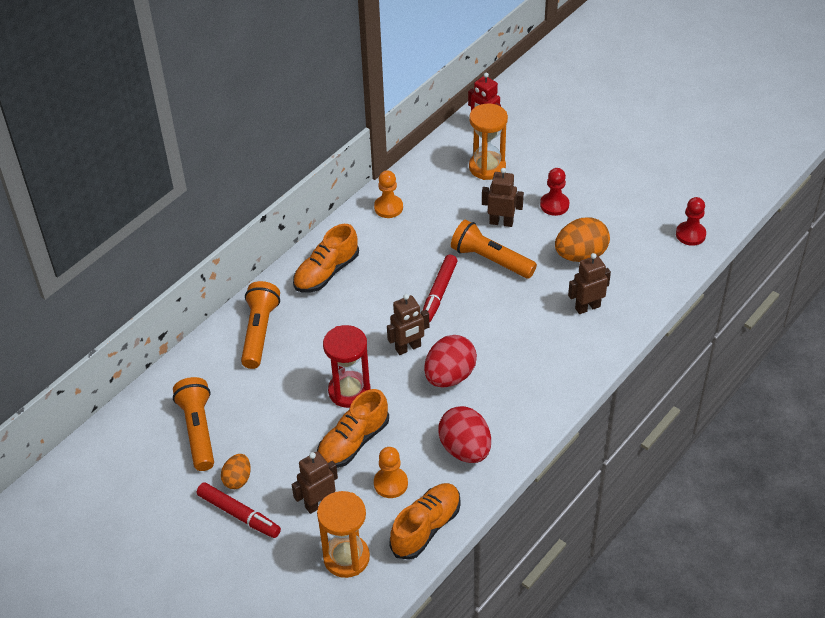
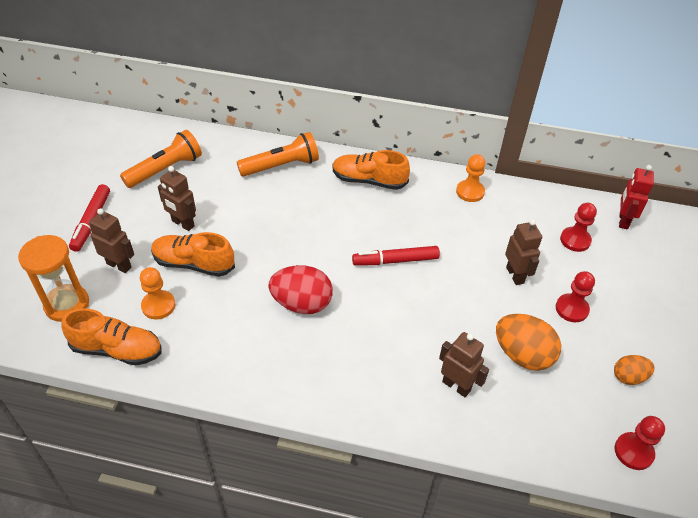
camera: 60 degrees right, 0 degrees up
(237, 479) = (126, 208): orange egg -> orange egg (628, 377)
(349, 391) = (248, 241): red hourglass -> none
(408, 348) = (318, 262): brown robot -> brown robot (182, 224)
(465, 449) = (220, 347): red egg -> none
(487, 167) = (575, 240): orange hourglass -> red pawn
(491, 260) = (462, 284): orange flashlight -> none

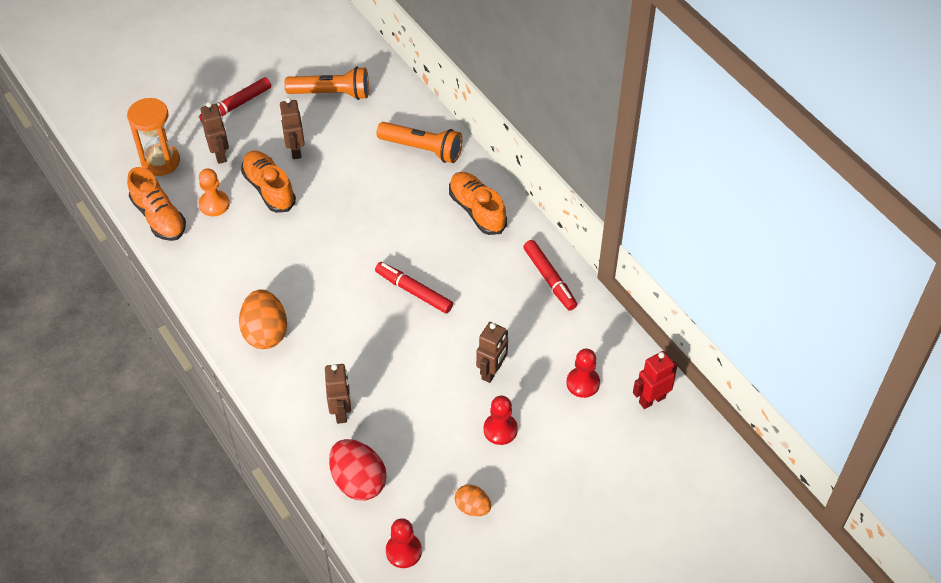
camera: 45 degrees right, 5 degrees up
(302, 304) = (307, 273): red egg -> red egg (358, 481)
(470, 192) = (550, 279): orange pawn -> red marker
(522, 355) = (415, 430): orange egg -> orange egg (265, 333)

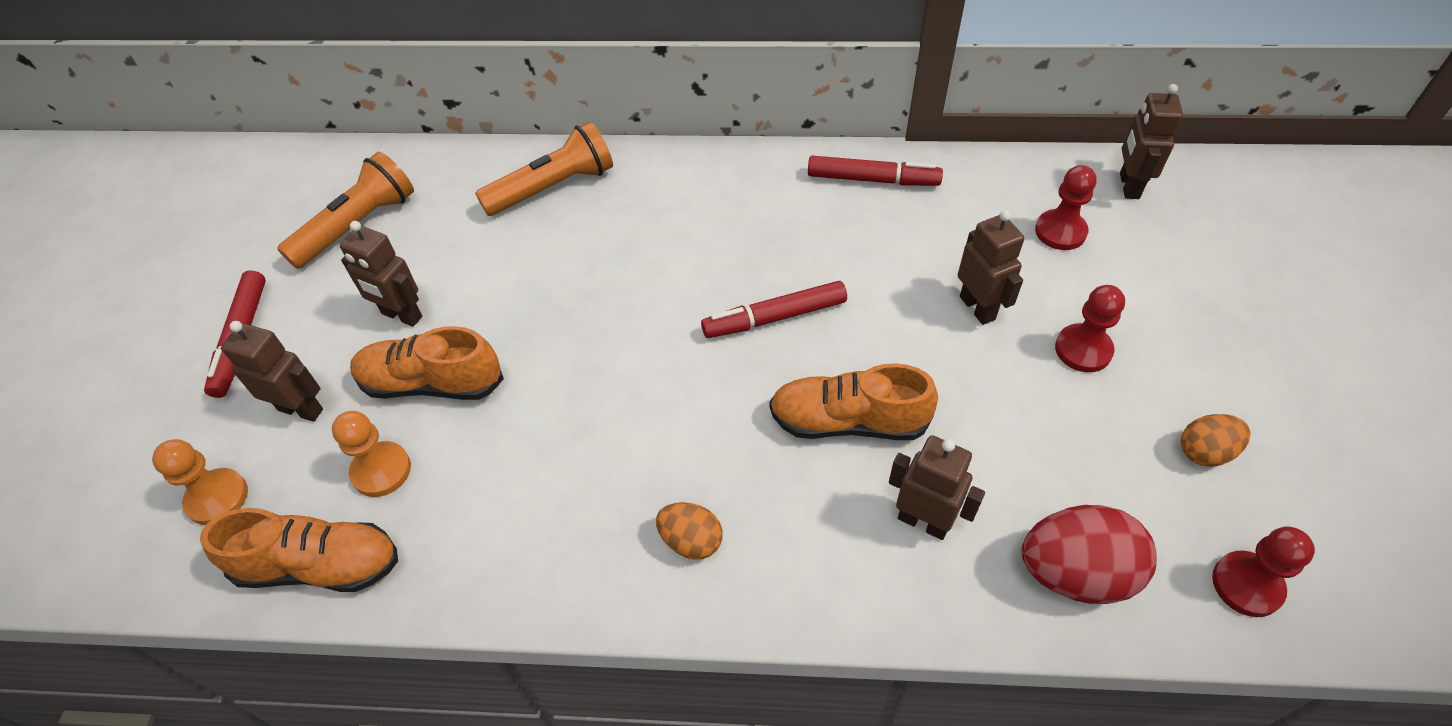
camera: 50 degrees left, 0 degrees up
(160, 161) = (217, 498): orange hourglass -> orange pawn
(265, 333) = (691, 541): orange egg -> orange egg, size x0.57
(477, 210) = (703, 188): orange shoe -> orange shoe (848, 421)
(651, 399) = (1128, 186): red robot -> brown robot

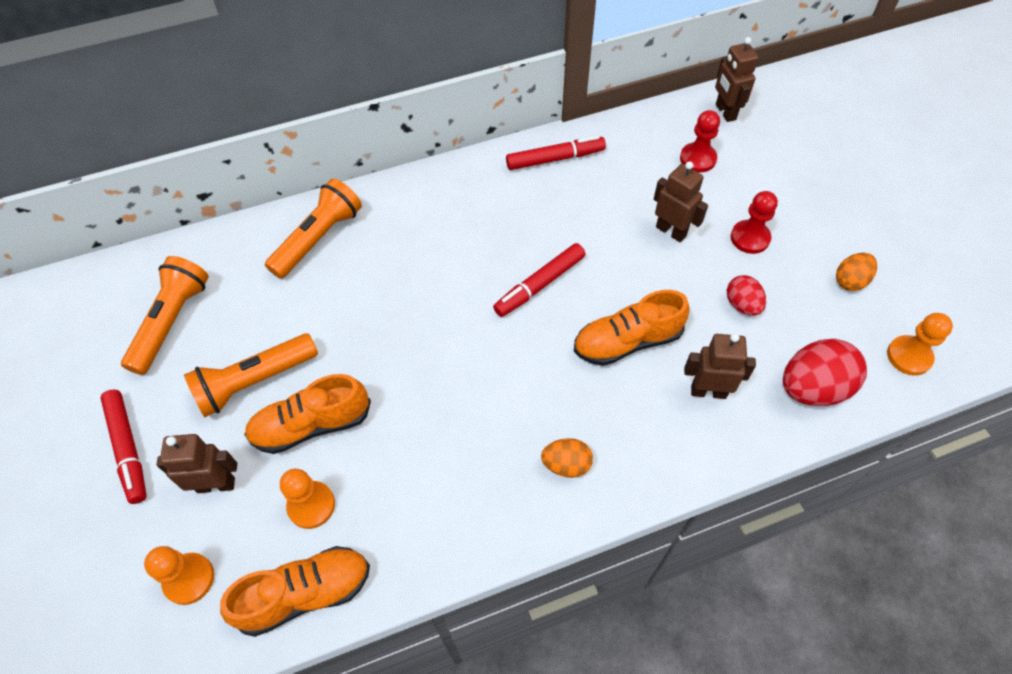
camera: 25 degrees left, 5 degrees up
(401, 316) = (255, 382): brown robot -> orange flashlight
(1028, 430) = (742, 305): none -> red egg
(1247, 585) = (909, 356): red pawn -> orange pawn

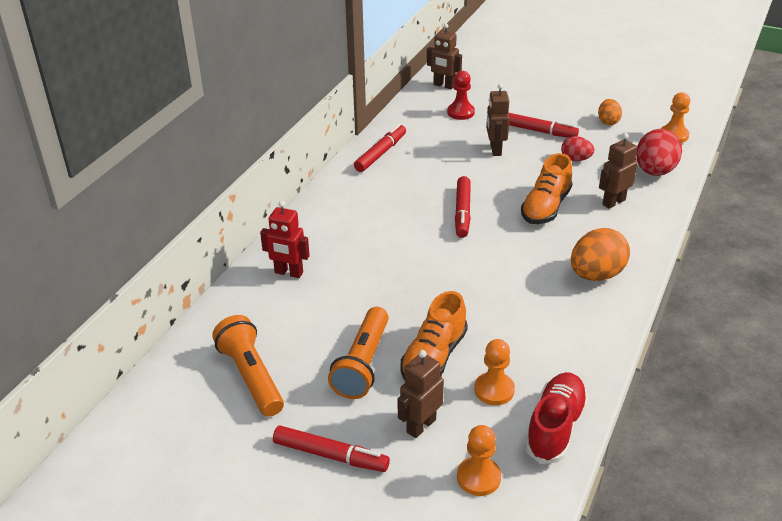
camera: 45 degrees left, 20 degrees down
(305, 594) = (555, 427): orange shoe -> red shoe
(318, 239) = (288, 273): orange flashlight -> red robot
(566, 464) = (596, 275): orange egg -> orange egg, size x1.74
(671, 231) = (495, 150): brown robot -> brown robot turned 90 degrees counterclockwise
(750, 238) = (538, 131): red pawn -> red marker

